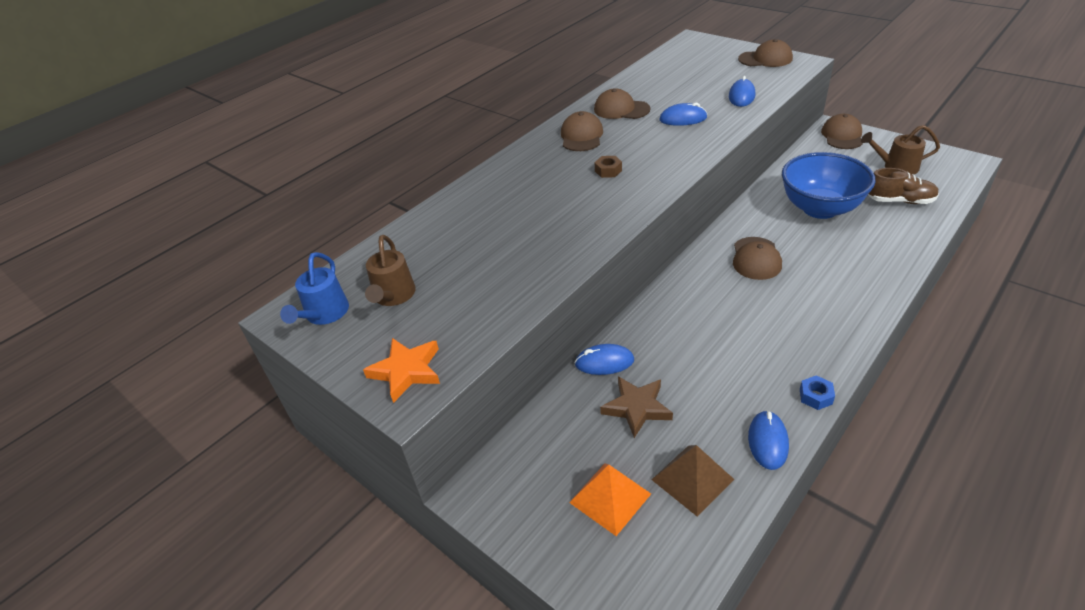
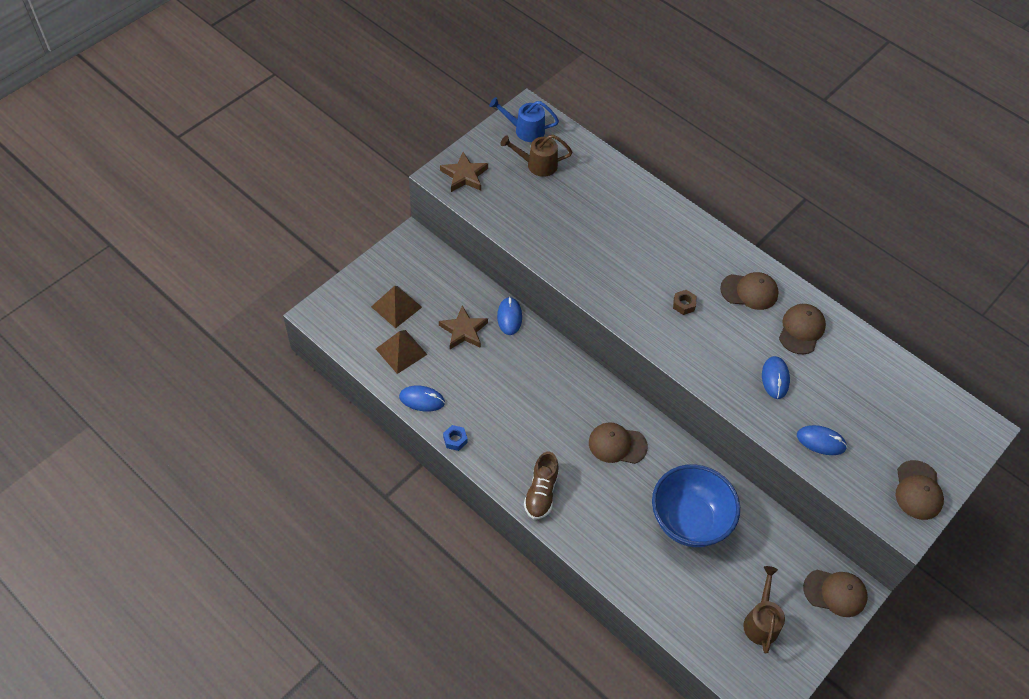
camera: 85 degrees right, 15 degrees up
(406, 371) = (464, 175): orange star -> brown star
(610, 498) = (396, 307): orange pyramid -> brown pyramid
(899, 201) = (695, 598): brown shoe -> brown shoe (541, 493)

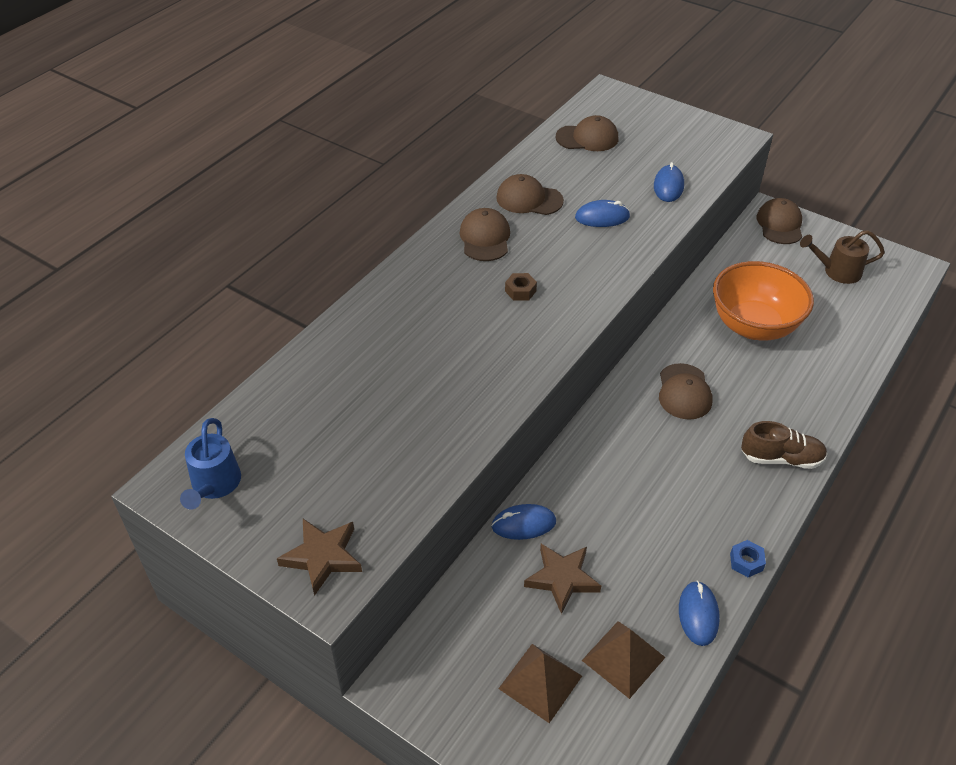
camera: 95 degrees left, 10 degrees down
(537, 165) = (291, 462): brown watering can -> none
(689, 520) = (753, 326): blue bowl -> orange bowl
(918, 490) = (695, 130): brown cap -> brown cap (587, 138)

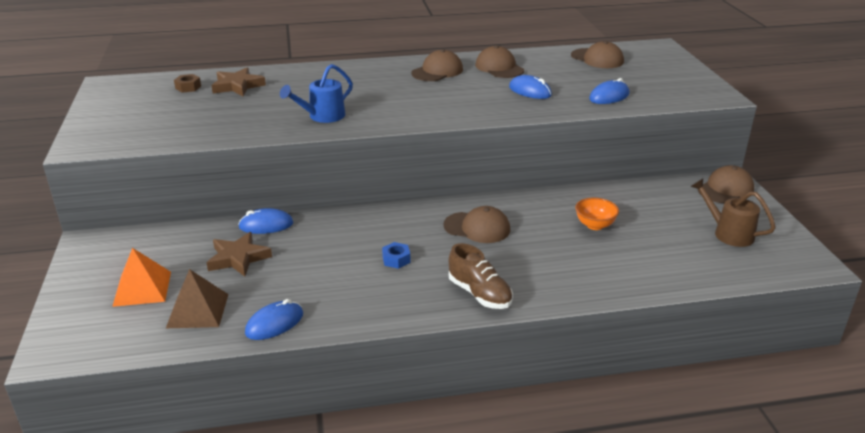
camera: 45 degrees right, 15 degrees down
(214, 486) = (122, 92): blue watering can -> blue watering can (322, 117)
(322, 557) = (104, 135): brown star -> brown star (237, 86)
(520, 291) = (410, 97): brown nut -> brown nut (188, 87)
(523, 524) = (266, 225): blue mouse -> blue mouse turned 45 degrees counterclockwise
(540, 682) = (142, 288): brown pyramid -> orange pyramid
(684, 392) = (477, 228): brown cap -> brown cap turned 120 degrees counterclockwise
(746, 562) = (352, 323): blue nut -> blue nut (396, 259)
(753, 326) = (595, 225): orange bowl -> orange bowl, size x0.45

